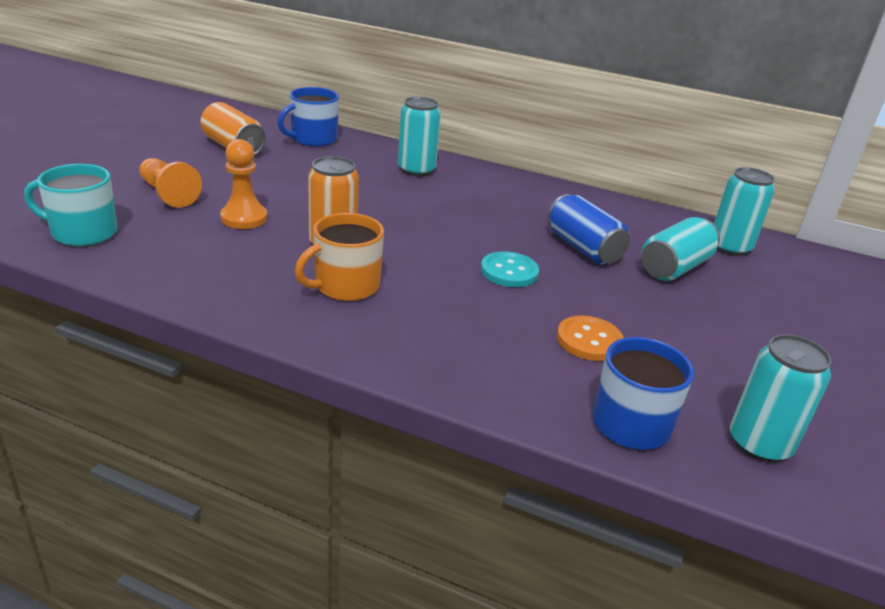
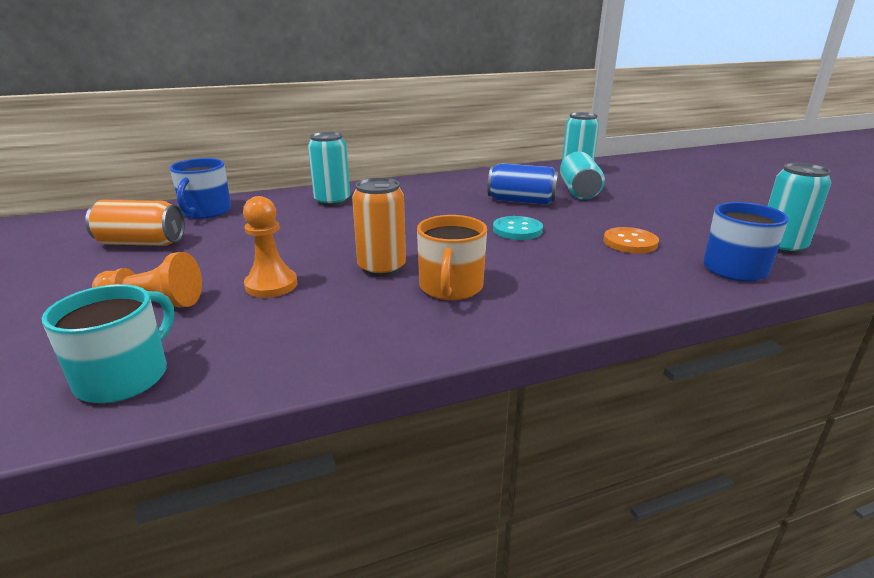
camera: 40 degrees left, 5 degrees down
(82, 232) = (125, 376): turquoise mug -> turquoise mug turned 150 degrees clockwise

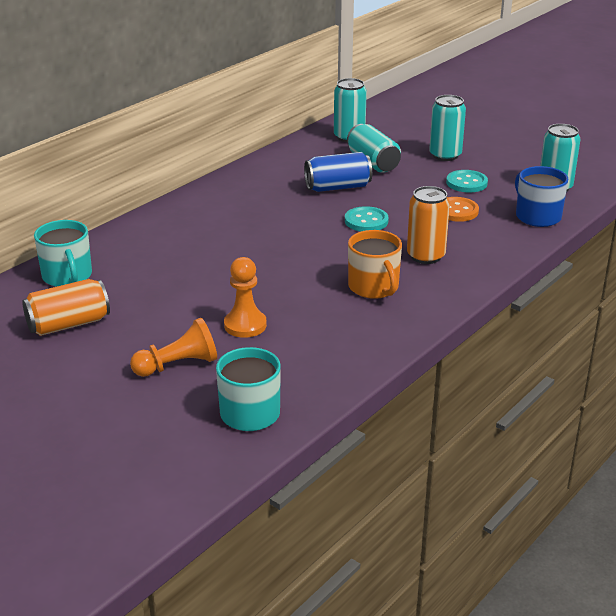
camera: 30 degrees left, 5 degrees up
(205, 212) = (67, 276): blue mug -> turquoise mug
(332, 201) = (171, 231): turquoise can -> turquoise can (445, 155)
(382, 268) = (306, 286): orange can -> orange can (425, 256)
(666, 222) = (466, 183): none -> turquoise button

